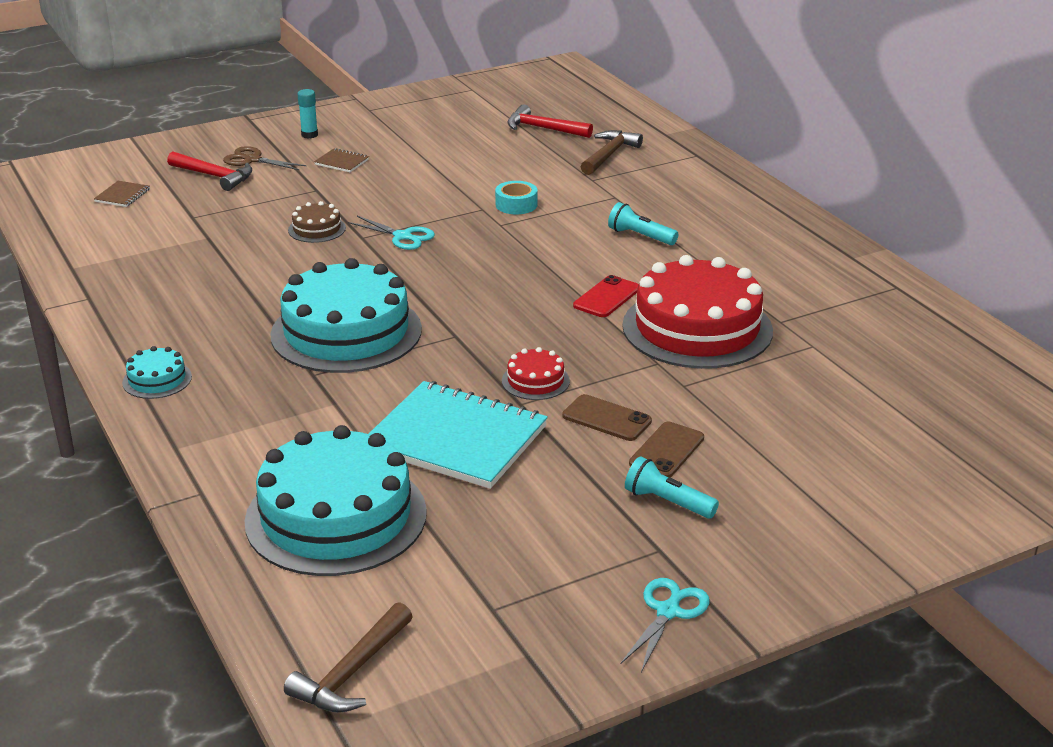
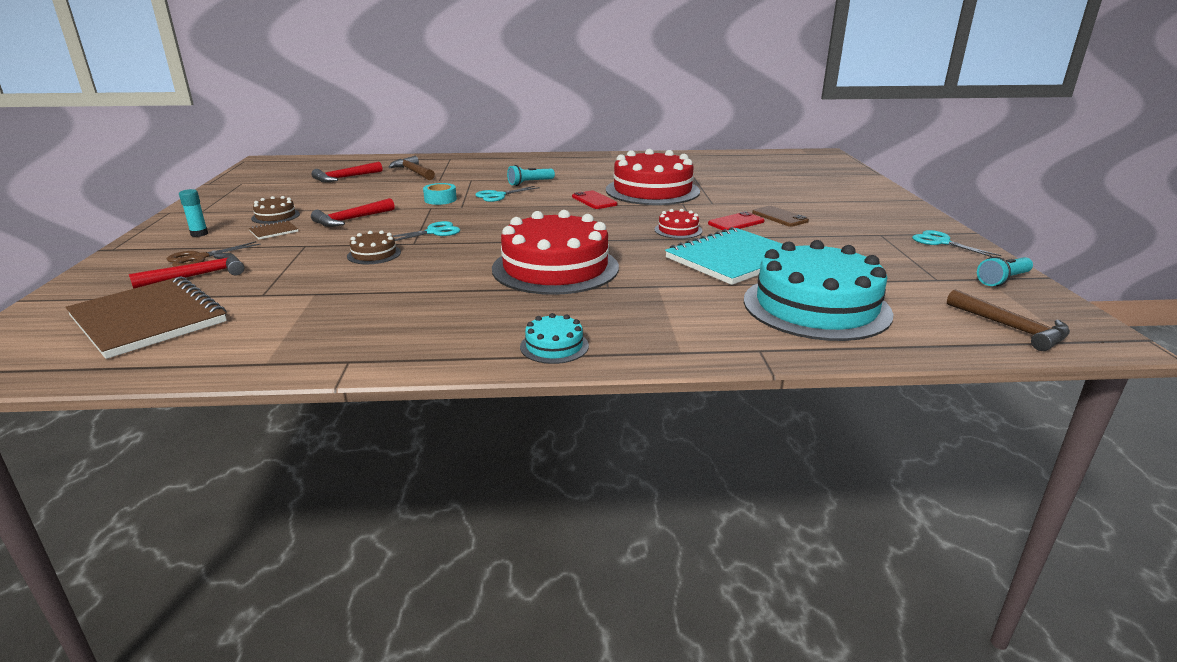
camera: 65 degrees left, 5 degrees down
(122, 195) = (149, 319): brown notebook -> brown notebook, size x2.49
(346, 332) = (555, 268): turquoise cake -> red cake
(384, 146) = (275, 216): none -> brown cake
(405, 183) = (351, 220): none -> red hammer
(565, 232) = (498, 195): none -> turquoise scissors
(606, 419) = (736, 222): brown phone -> red phone
(667, 502) = (833, 225): turquoise flashlight -> turquoise flashlight (1003, 280)

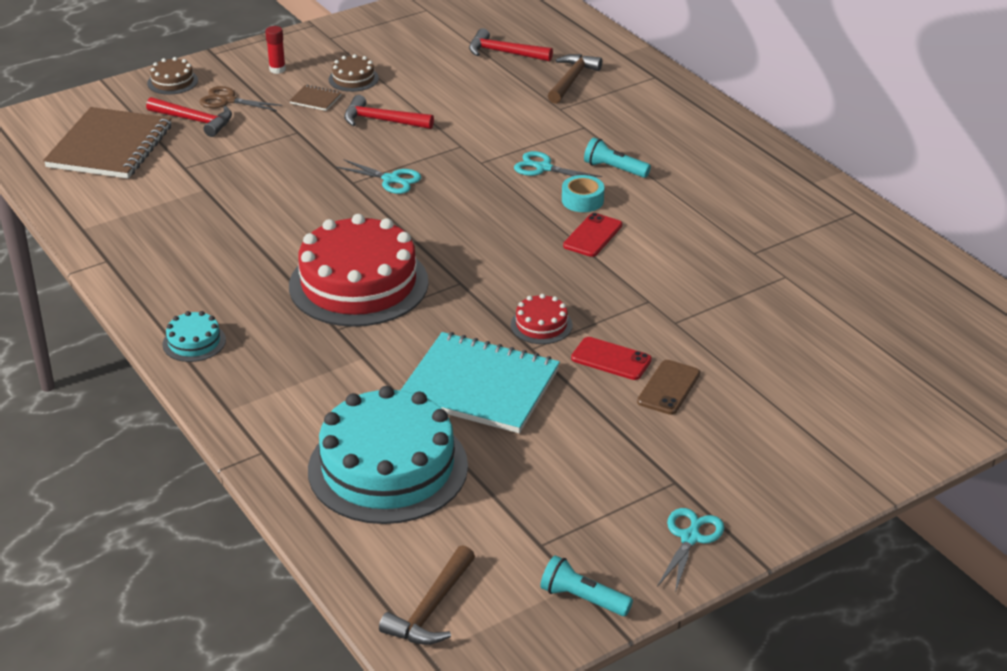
camera: 60 degrees right, 10 degrees up
(199, 234) = (277, 69): turquoise glue stick -> red glue stick
(374, 254) = (307, 175): brown cake -> brown cake (172, 82)
(440, 199) = (492, 140): turquoise tape -> turquoise tape (582, 200)
(652, 190) = (679, 263): red cake -> none

